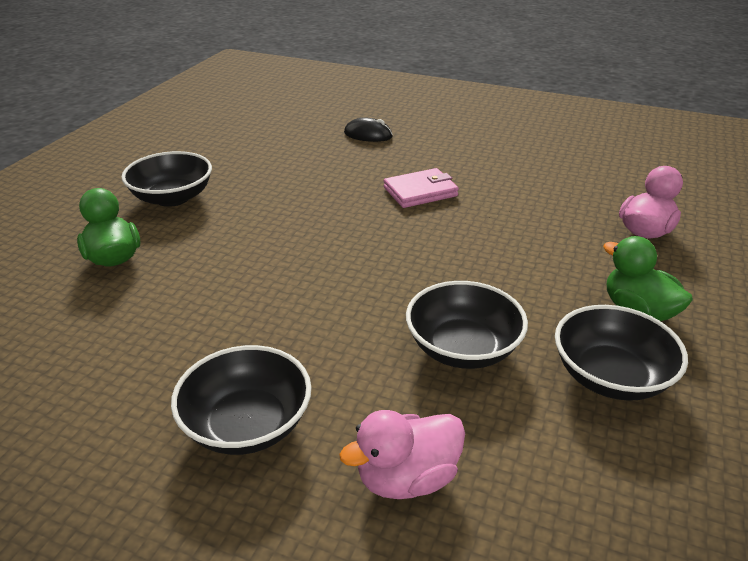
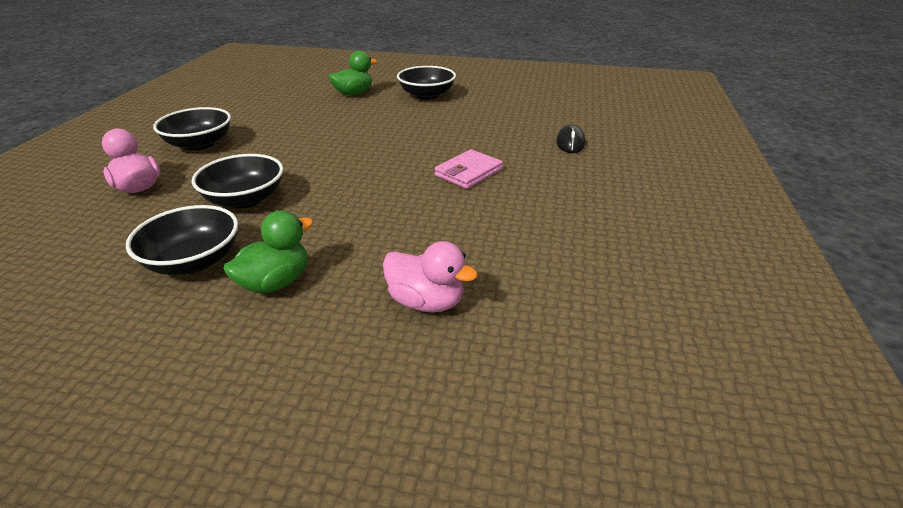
camera: 80 degrees right, 0 degrees up
(420, 192) = (468, 172): pink wallet -> pink wallet turned 75 degrees clockwise

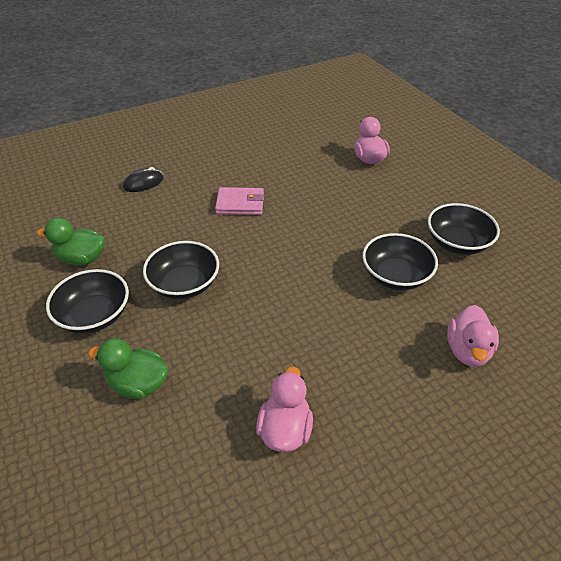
camera: 130 degrees left, 10 degrees up
(200, 144) = (380, 393): black bowl -> black bowl (184, 284)
(249, 114) = (285, 429): none -> pink duck
(275, 282) = (423, 204): green duck -> green duck (82, 259)

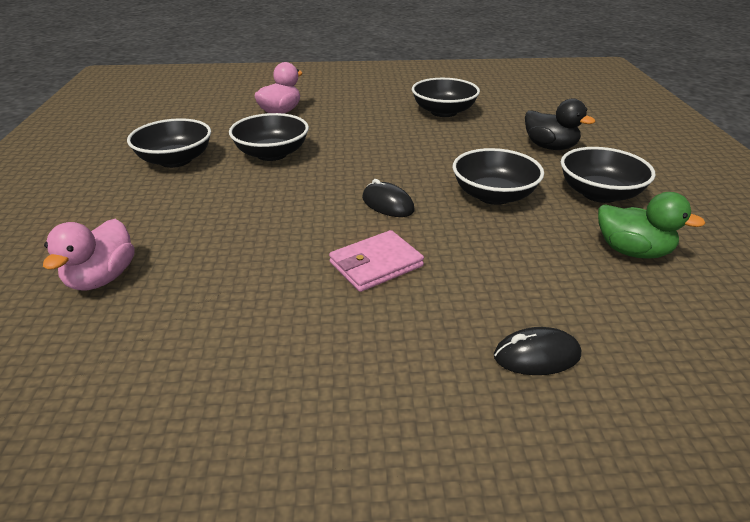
camera: 155 degrees left, 10 degrees down
(138, 384) = (550, 147): green duck -> black duck
(240, 204) = (376, 264): pink wallet -> pink wallet turned 60 degrees counterclockwise
(260, 249) = (387, 204): none -> black mouse
(285, 429) = (443, 112): pink duck -> black bowl

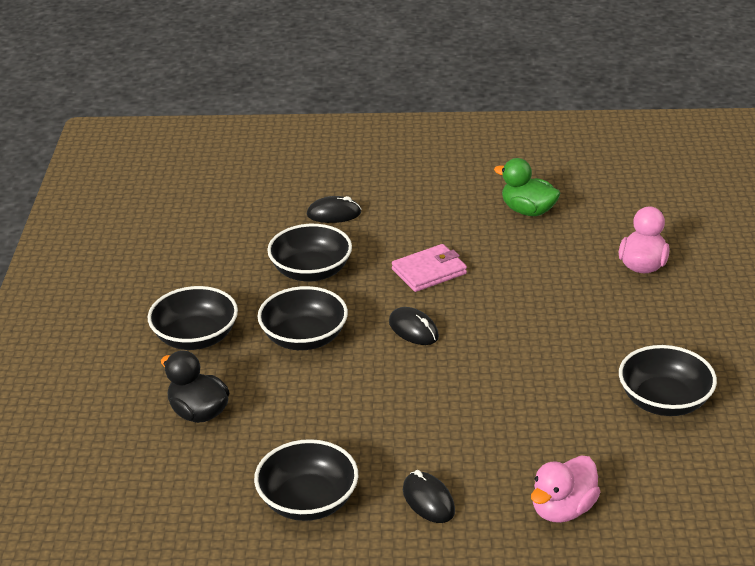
camera: 175 degrees left, 0 degrees up
(272, 154) = (549, 409): black bowl -> black bowl (311, 271)
(366, 113) = (428, 500): none -> black mouse
(632, 251) = (216, 277): green duck -> green duck (528, 211)

